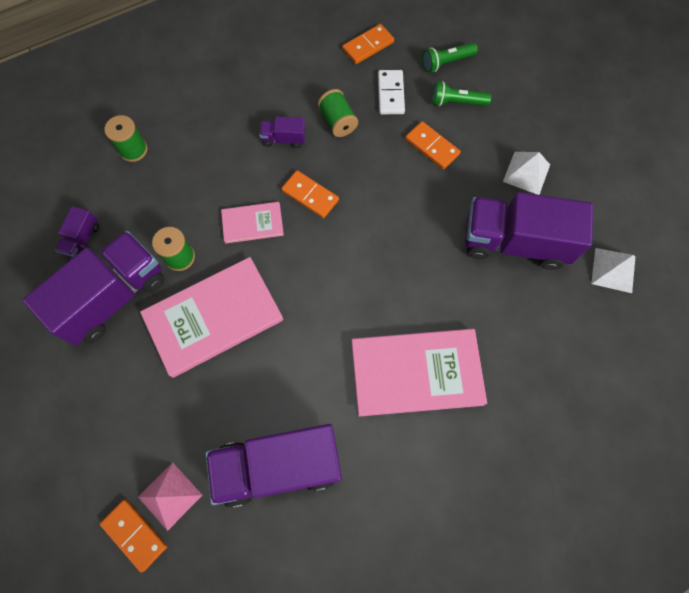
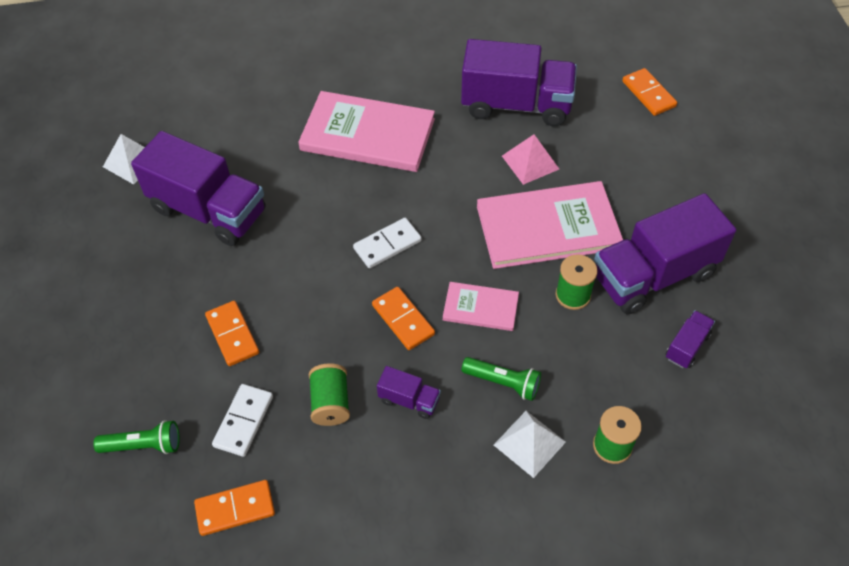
camera: 160 degrees left, 15 degrees down
(170, 496) = (615, 109): pink pyramid -> pink pyramid (530, 162)
(348, 257) = (387, 244): none -> white domino
(457, 102) = (167, 383): green flashlight -> green flashlight (503, 382)
(526, 173) = (146, 273): white pyramid -> white pyramid (529, 443)

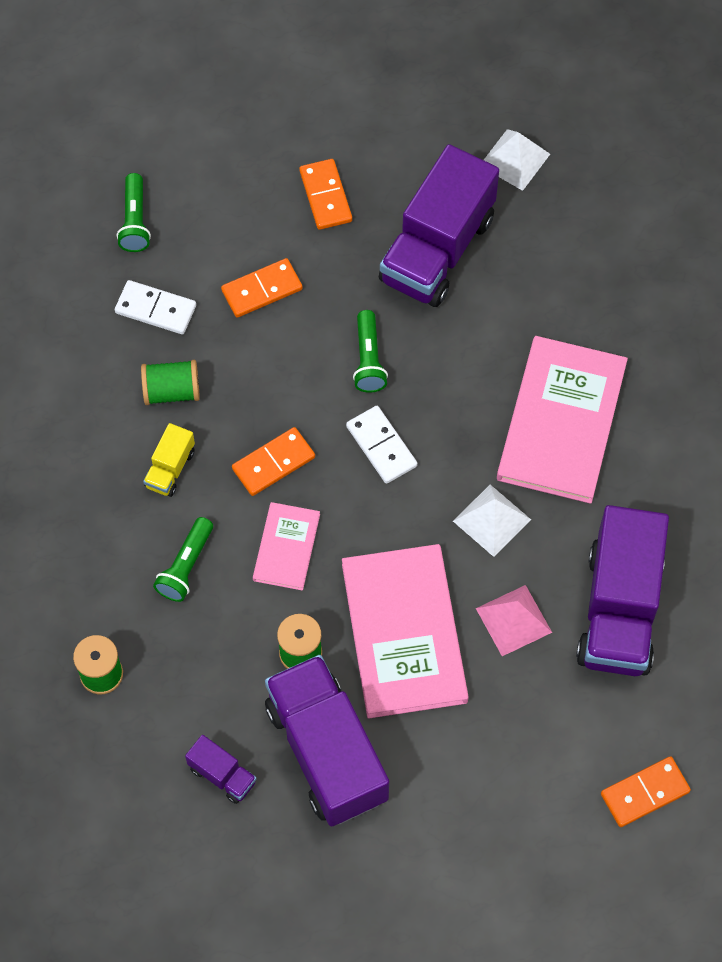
camera: 90 degrees right, 10 degrees up
(235, 509) = (60, 309): orange domino -> orange domino (326, 196)
(307, 255) = (368, 359): none -> green flashlight
(409, 400) = (170, 469): purple truck -> yellow truck
(529, 443) = (110, 588): white pyramid -> white pyramid (491, 520)

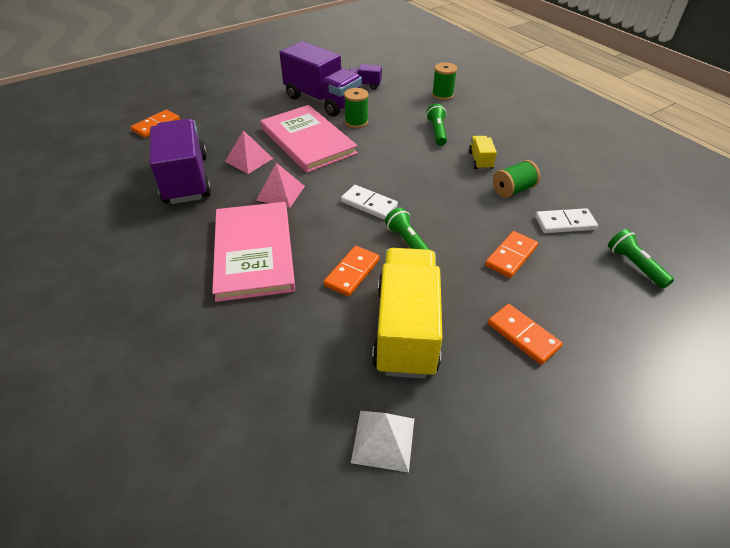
camera: 155 degrees right, 20 degrees down
(273, 463) = (426, 178): orange domino -> orange domino (352, 272)
(286, 547) = (392, 151): pink book -> none
(437, 249) = (406, 329): purple truck -> yellow truck
(491, 520) = (281, 193): white pyramid -> pink pyramid

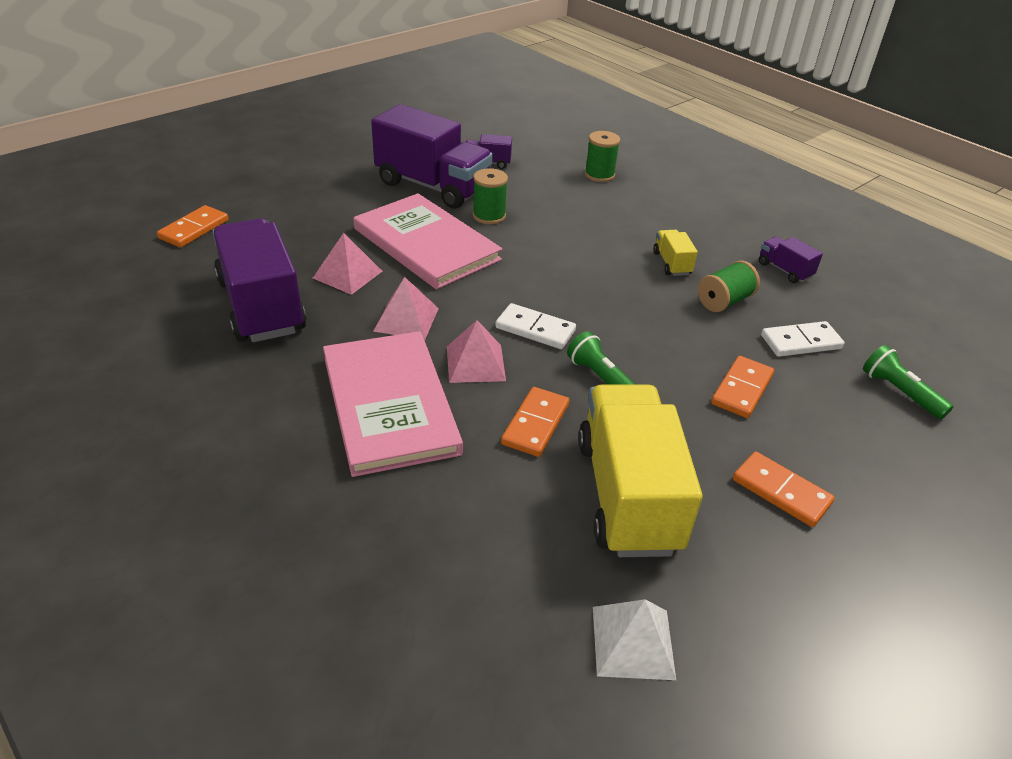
camera: 10 degrees left, 5 degrees down
(321, 226) = (475, 363): none -> pink pyramid
(437, 132) = (604, 226): green flashlight -> none
(564, 169) = (784, 270): none -> purple truck

